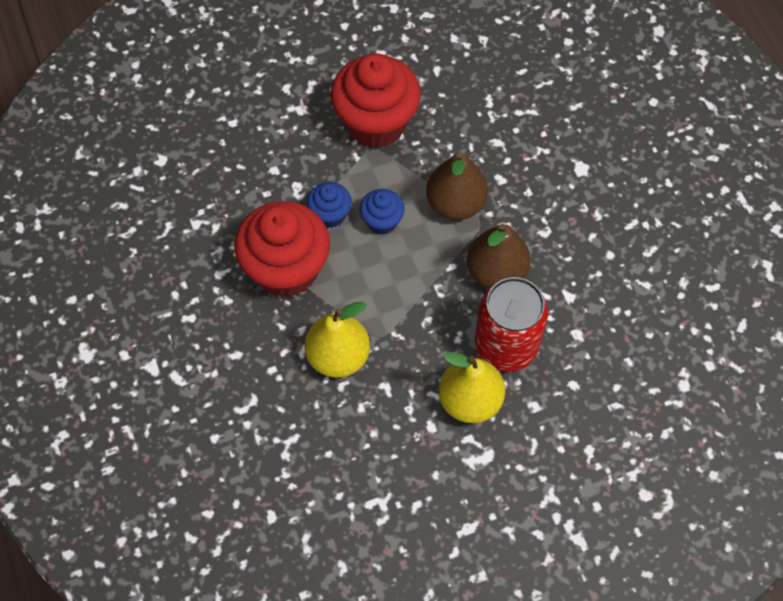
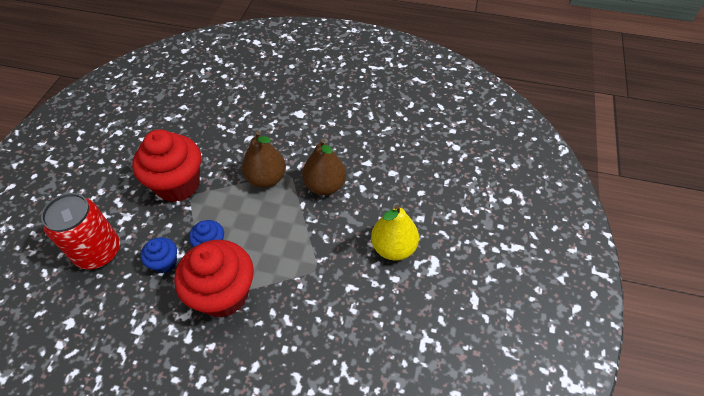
camera: 55 degrees left, 10 degrees down
(338, 356) = (308, 301): yellow pear -> none
(382, 221) = (242, 221): blue cupcake -> blue cupcake (165, 263)
(506, 346) = (373, 209): red can -> red can (98, 252)

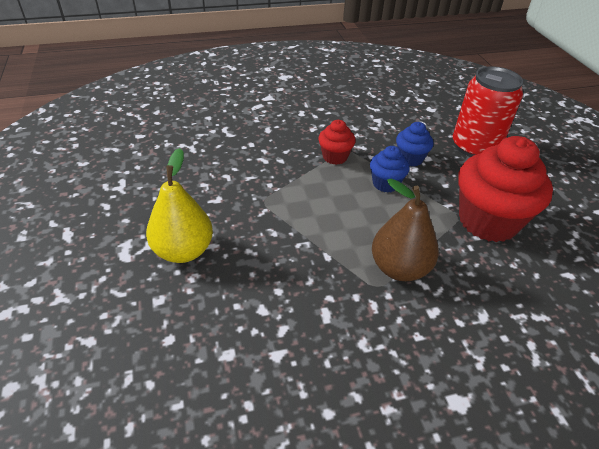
camera: 150 degrees right, 10 degrees down
(223, 294) = (335, 157): red cupcake -> red cupcake, size x0.49
(325, 185) = (317, 290): brown pear -> none

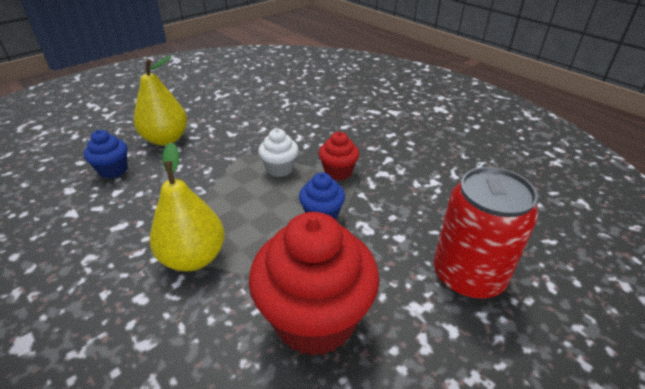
camera: 65 degrees right, 5 degrees down
(306, 186) = (280, 169): none -> white cupcake
(399, 268) = (194, 257): brown pear -> yellow pear
(410, 159) = (384, 223): blue cupcake -> blue cupcake (113, 170)

